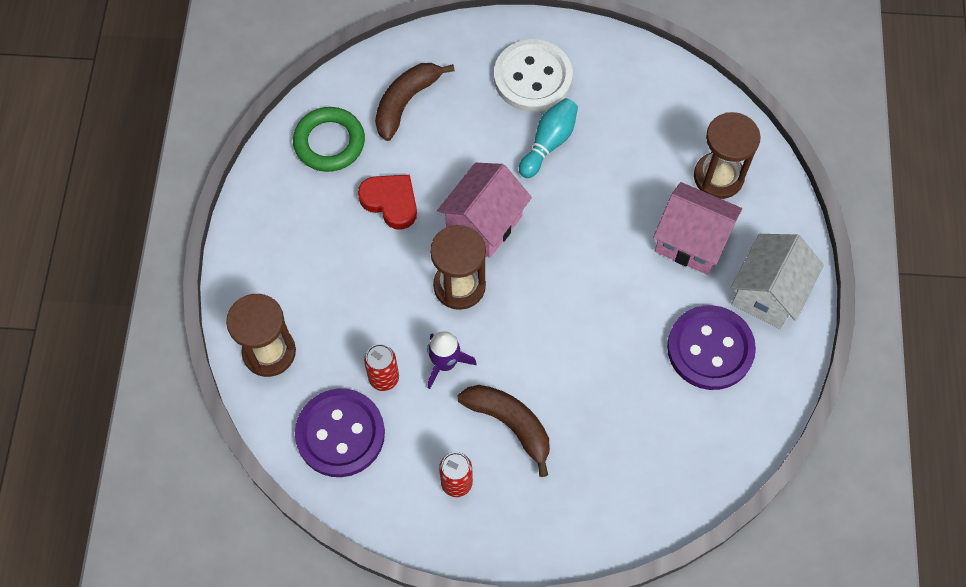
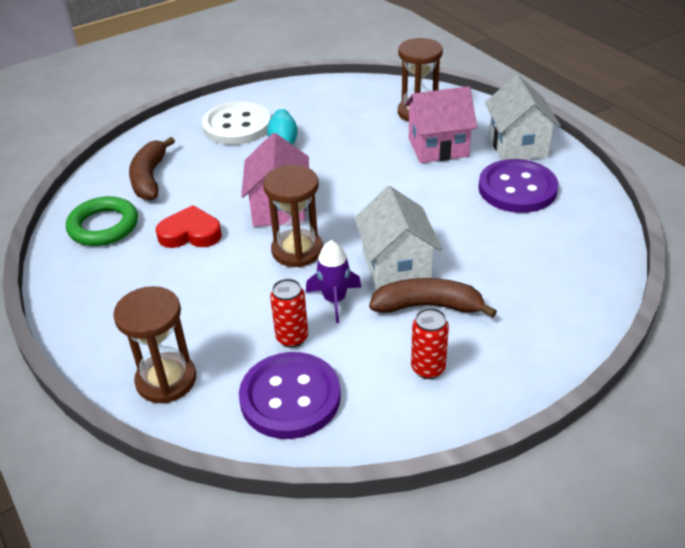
camera: 35 degrees left, 25 degrees down
(522, 363) = (396, 266): none -> white house

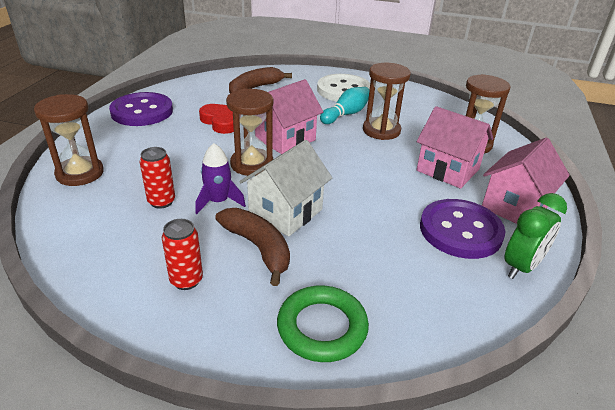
camera: 45 degrees right, 5 degrees down
(103, 226) = (195, 95): green ring -> green ring (322, 327)
(290, 397) = (100, 228): purple button -> purple button (142, 111)
(338, 145) = (381, 130): none -> brown hourglass
(518, 146) = (515, 206): white house -> pink house
(581, 186) = (521, 267): none -> green clock

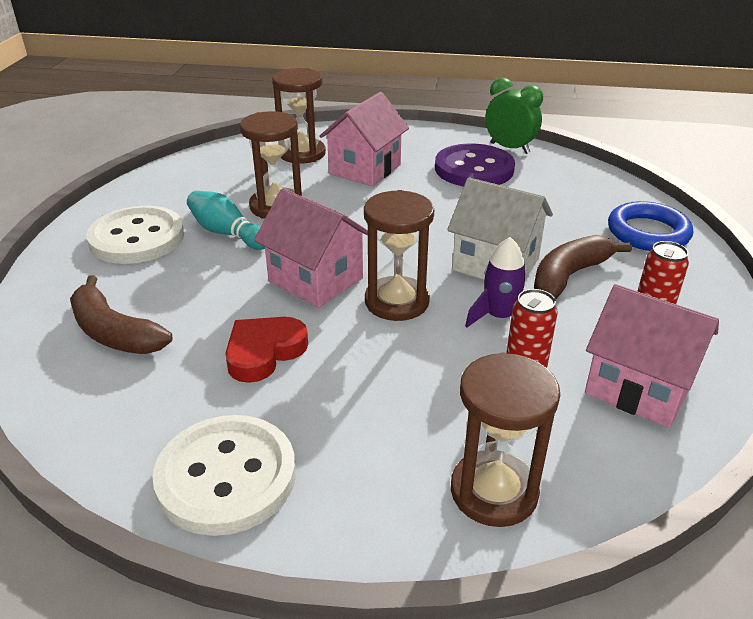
camera: 95 degrees left, 0 degrees up
(142, 111) = (226, 476): purple button -> white button
(322, 327) = (648, 233): green ring -> blue ring
(515, 206) = (421, 143): pink house -> pink house (638, 388)

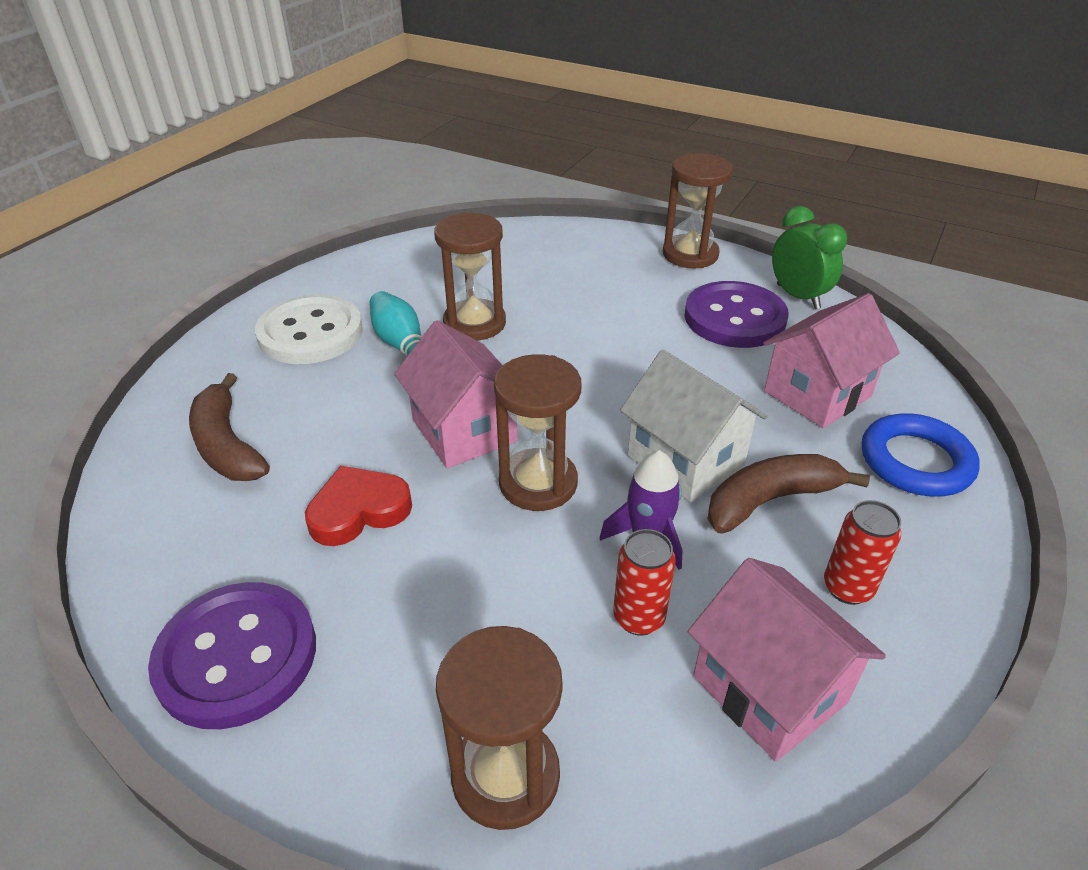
camera: 20 degrees right, 5 degrees up
(226, 476) = (237, 656): white button -> purple button
(302, 153) = (541, 257): brown hourglass -> brown hourglass (690, 254)
(365, 169) = (601, 293): pink house -> pink house (817, 394)

